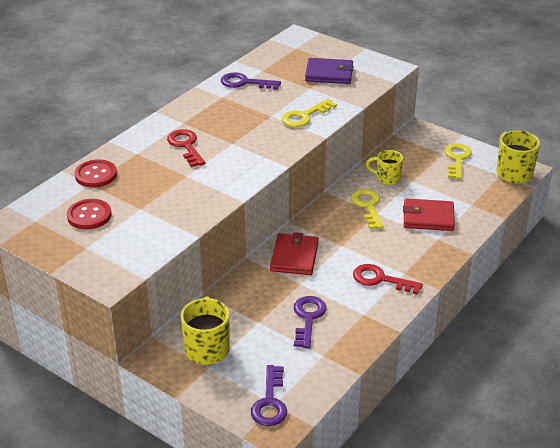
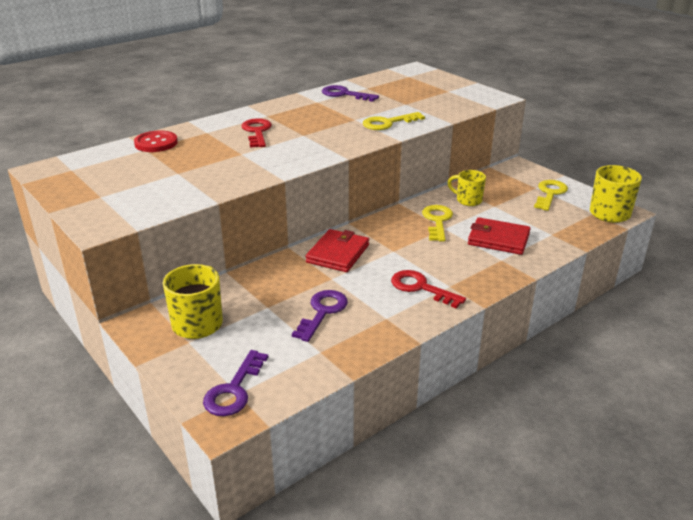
camera: 15 degrees right, 5 degrees down
(89, 215) = (124, 172): red button -> none
(329, 74) = (430, 96): purple wallet -> none

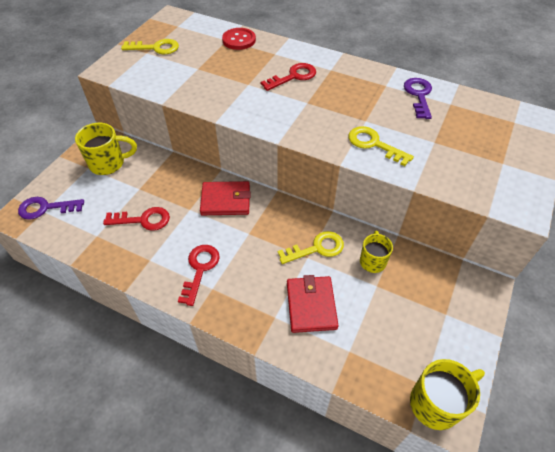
camera: 65 degrees right, 20 degrees up
(322, 312) = (143, 220): purple key -> red key
(550, 194) = (440, 331): yellow key -> yellow key (155, 48)

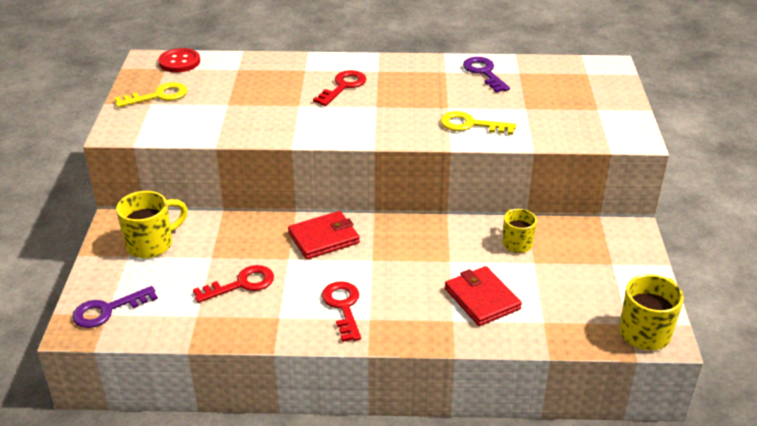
camera: 25 degrees left, 15 degrees down
(239, 40) = (252, 66): red button -> red button (179, 62)
(316, 248) = (453, 250): yellow key -> none

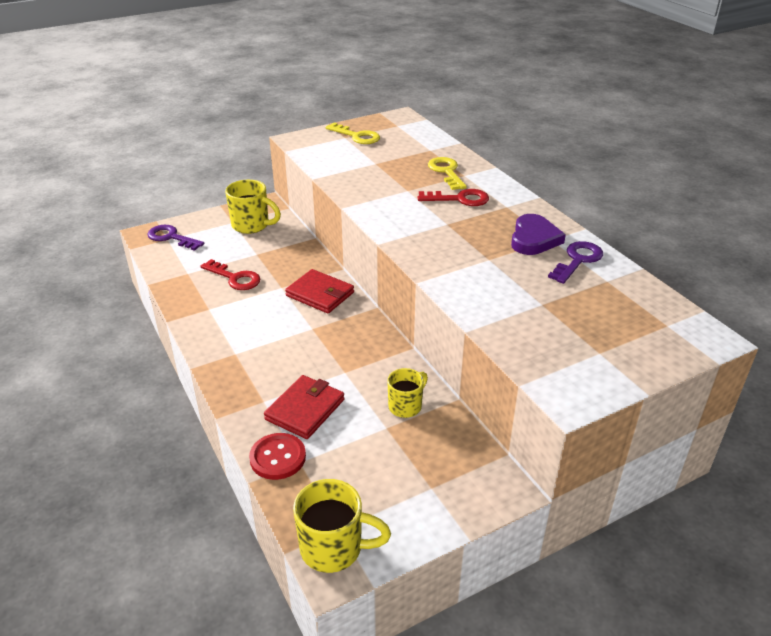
camera: 60 degrees right, 0 degrees up
(179, 62) = (412, 127): red button -> red button (278, 457)
(343, 307) = (241, 335): red key -> none
(438, 78) = (534, 239): none -> purple heart
(470, 125) = (472, 280): yellow key -> yellow key (446, 172)

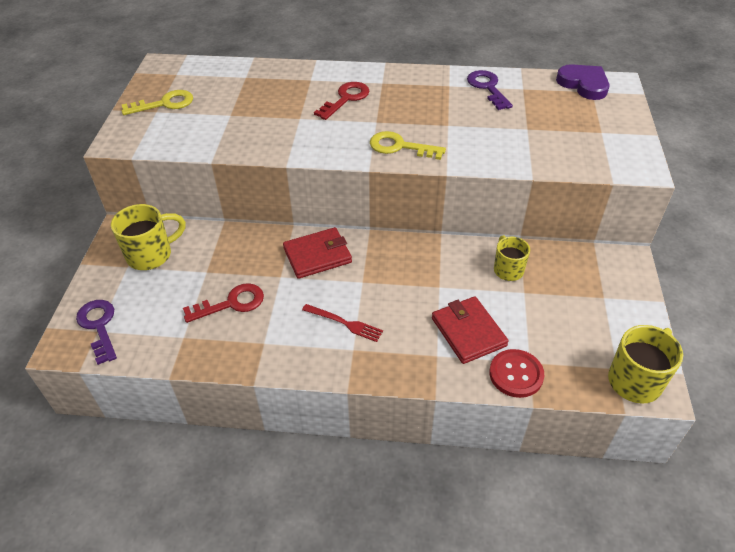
camera: 55 degrees left, 10 degrees up
(171, 237) = (99, 326): purple key -> purple key turned 90 degrees clockwise
(259, 338) = (345, 323): none -> red fork
(446, 172) = (294, 85): yellow key -> yellow key (400, 147)
(534, 239) = (441, 92): purple heart -> purple heart (583, 84)

